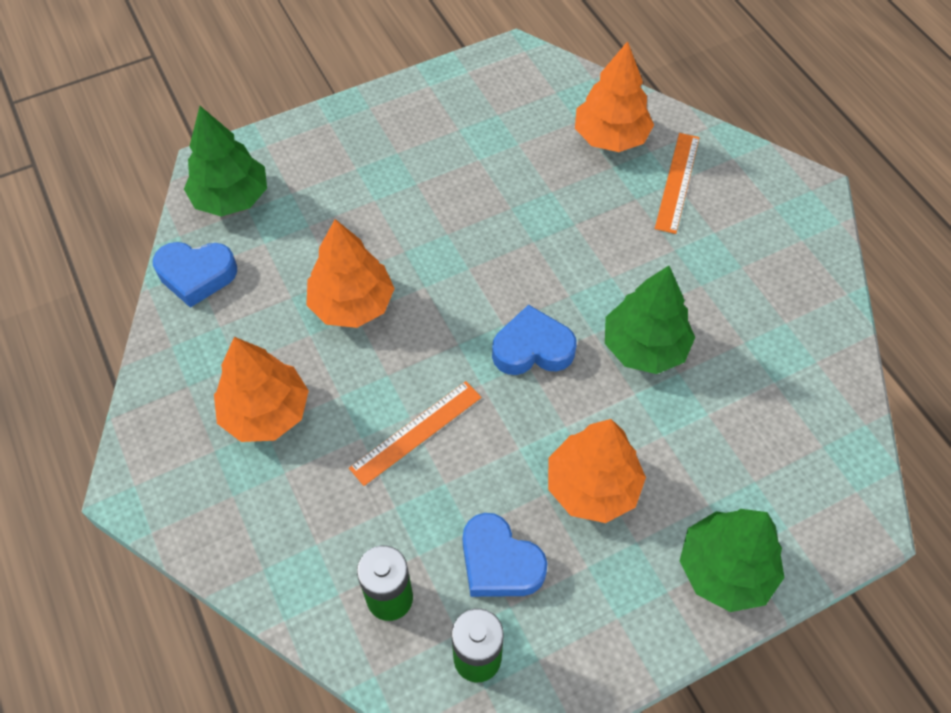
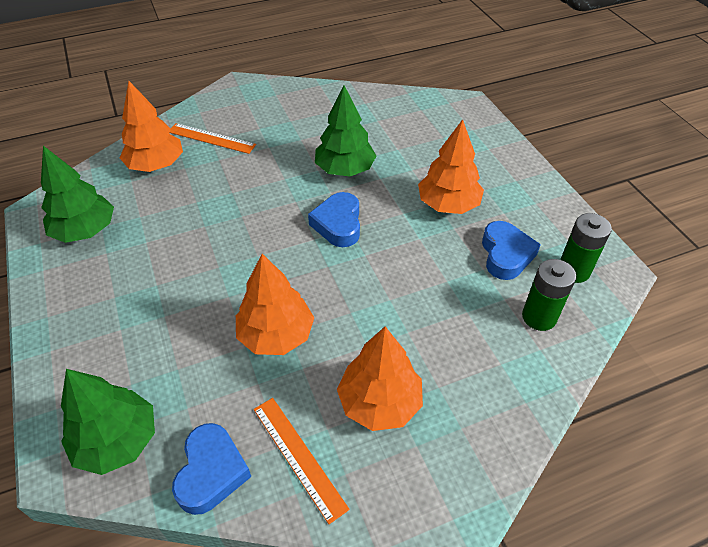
camera: 85 degrees left, 10 degrees down
(416, 432) = (404, 295): orange ruler -> orange ruler (298, 457)
(499, 562) = (505, 255): blue heart -> blue heart turned 45 degrees counterclockwise
(725, 569) = (500, 156): green tree -> green tree (85, 231)

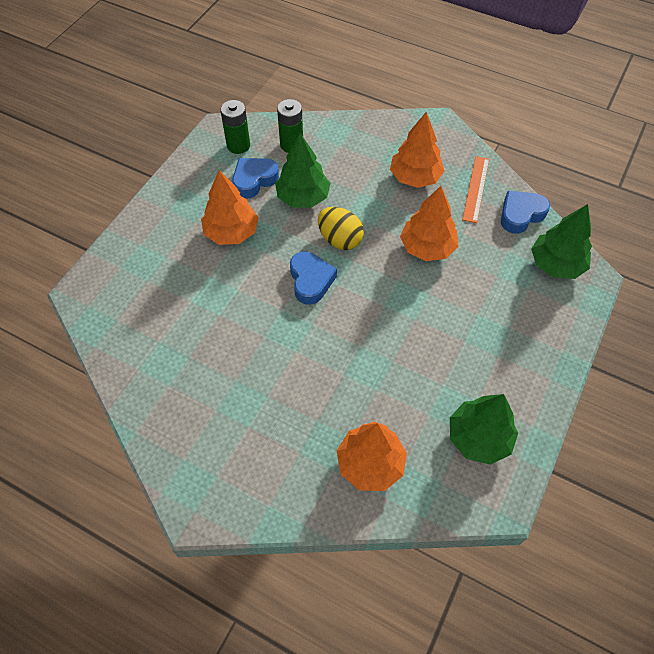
camera: 130 degrees left, 10 degrees up
(211, 138) = (297, 453): orange ruler -> none
(338, 224) = (311, 280): blue heart -> blue heart turned 60 degrees counterclockwise
(345, 169) = (248, 318): green tree -> green tree (303, 197)
(361, 272) = (340, 239): none -> yellow egg

